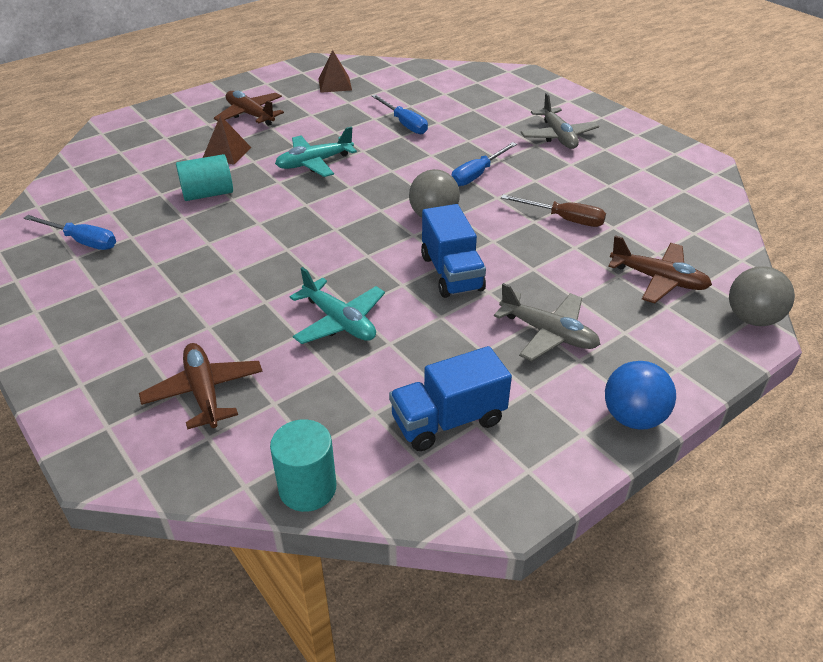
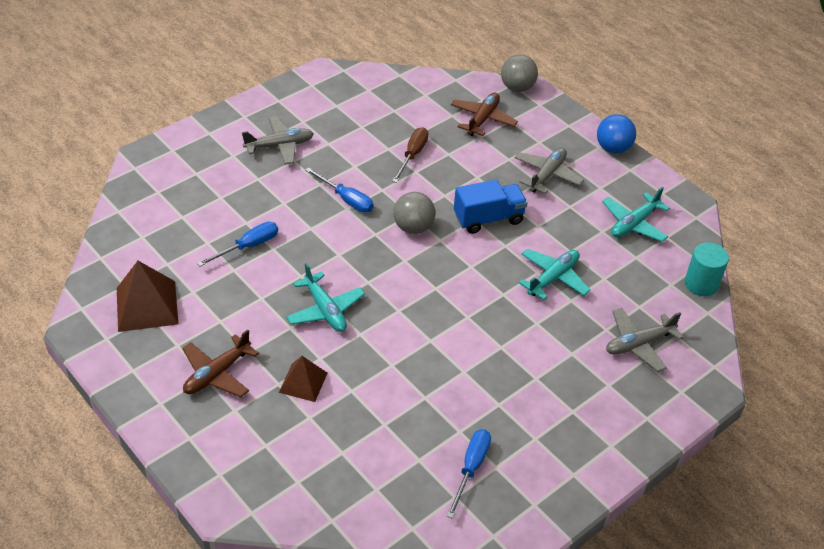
camera: 95 degrees left, 5 degrees up
(204, 392) = (639, 344): brown plane -> grey plane
(208, 194) = (384, 385): turquoise cylinder -> none
(335, 84) = (147, 305): brown pyramid -> brown pyramid, size x1.61
(448, 420) = (634, 224): blue truck -> turquoise plane

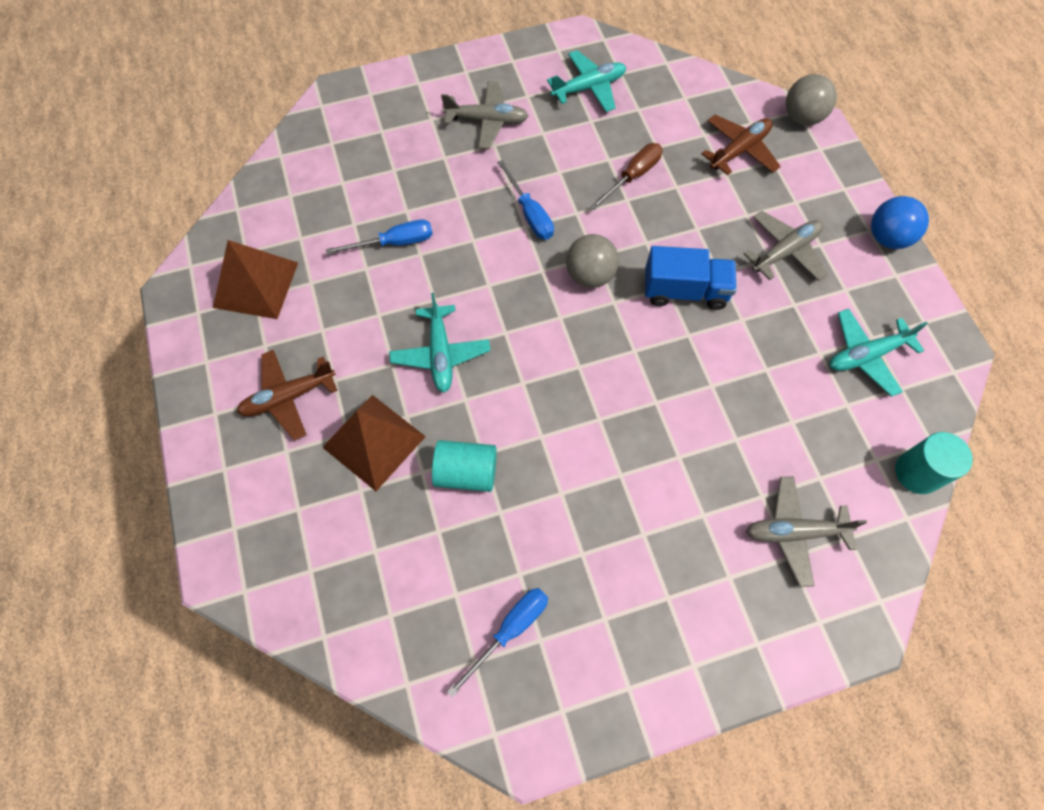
camera: 25 degrees right, 20 degrees up
(303, 382) = (374, 441): brown pyramid -> brown pyramid, size x1.61
(386, 380) = (466, 472): none -> turquoise cylinder
(553, 278) = (727, 400): turquoise plane -> turquoise plane (589, 88)

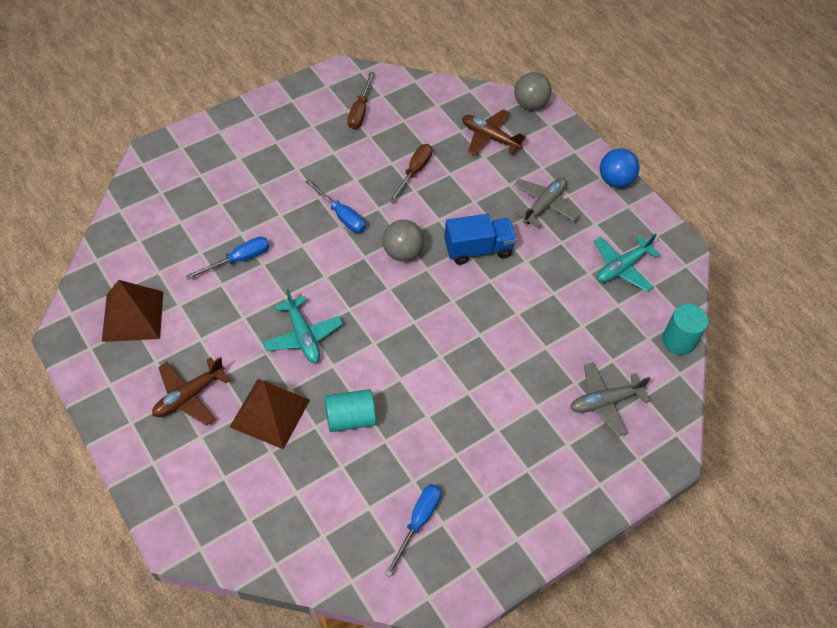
camera: 20 degrees left, 10 degrees down
(487, 121) = (285, 151): grey plane -> none
(589, 88) = (360, 111): turquoise plane -> brown screwdriver
(739, 150) = (490, 137): brown plane -> brown plane turned 90 degrees counterclockwise

